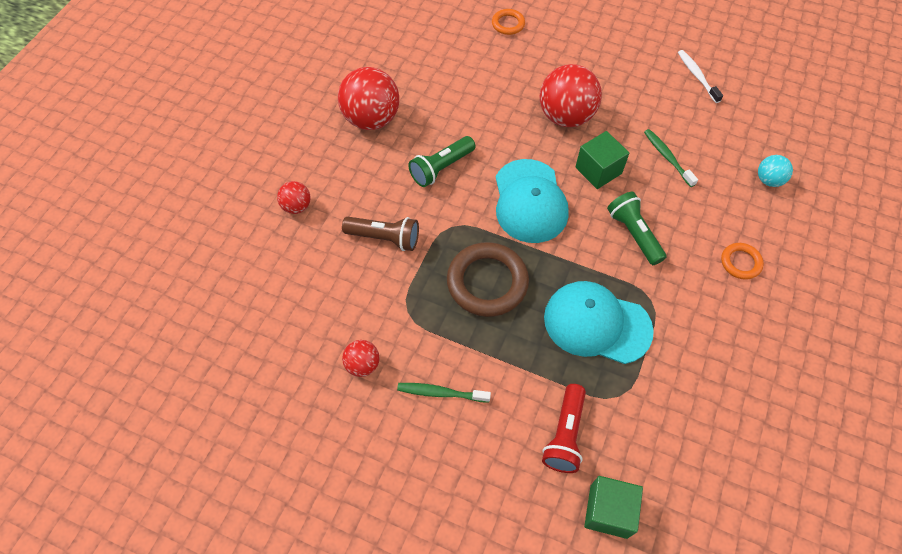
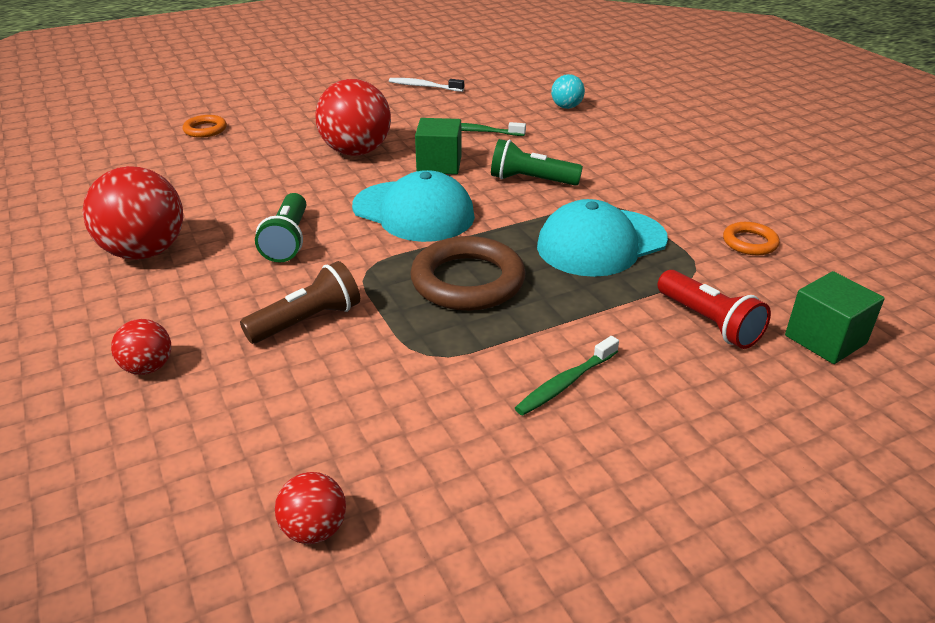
camera: 50 degrees left, 25 degrees down
(362, 364) = (451, 429): red ball -> red ball (314, 530)
(740, 262) = (627, 151): orange ring -> orange ring (749, 242)

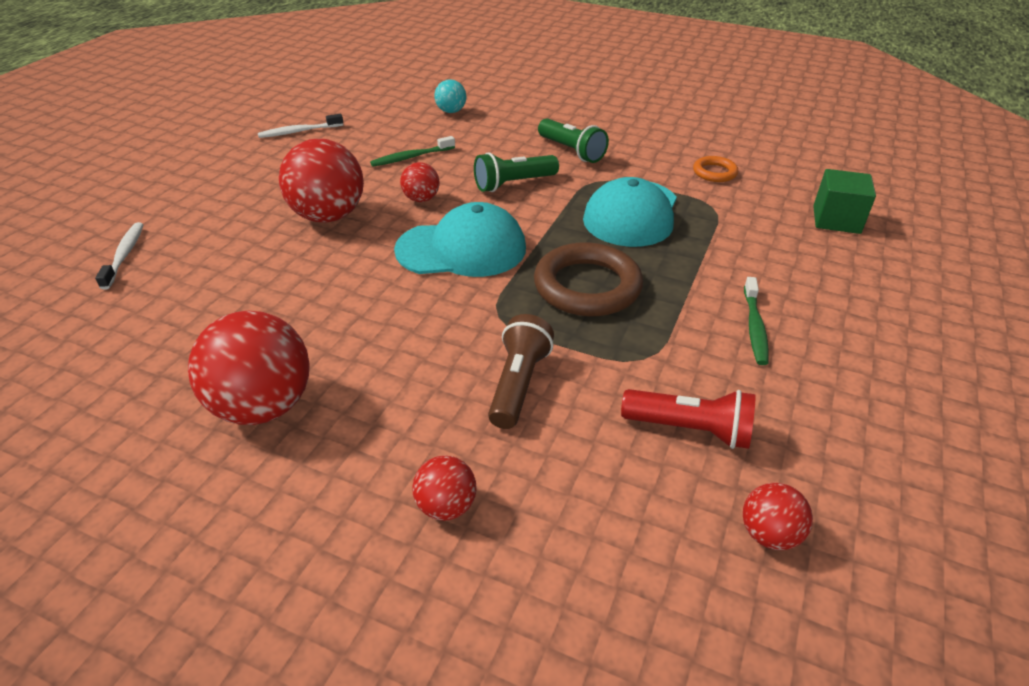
camera: 40 degrees left, 5 degrees up
(205, 130) = (124, 255): orange ring -> white toothbrush
(288, 240) = (391, 324): green flashlight -> green flashlight (571, 151)
(439, 165) = (421, 199): green cube -> red ball
(709, 322) = (769, 240): red flashlight -> red flashlight (690, 429)

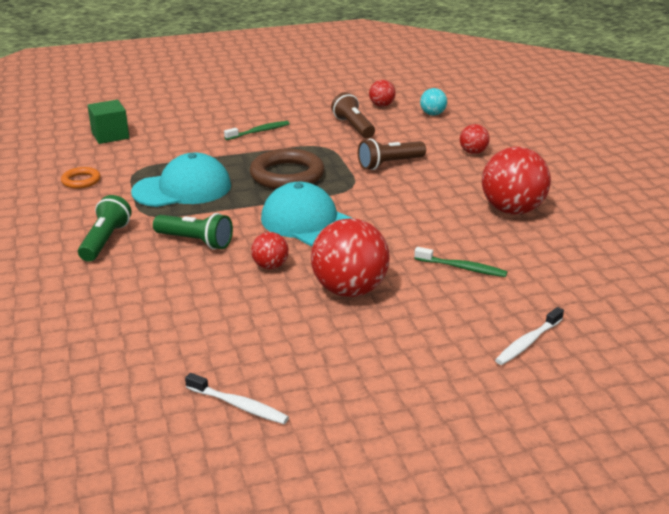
camera: 130 degrees left, 10 degrees down
(411, 157) = (209, 306): green toothbrush -> green toothbrush (462, 268)
(451, 111) = (78, 337): turquoise ball -> turquoise ball (432, 114)
(690, 429) = (353, 127): red flashlight -> brown flashlight

